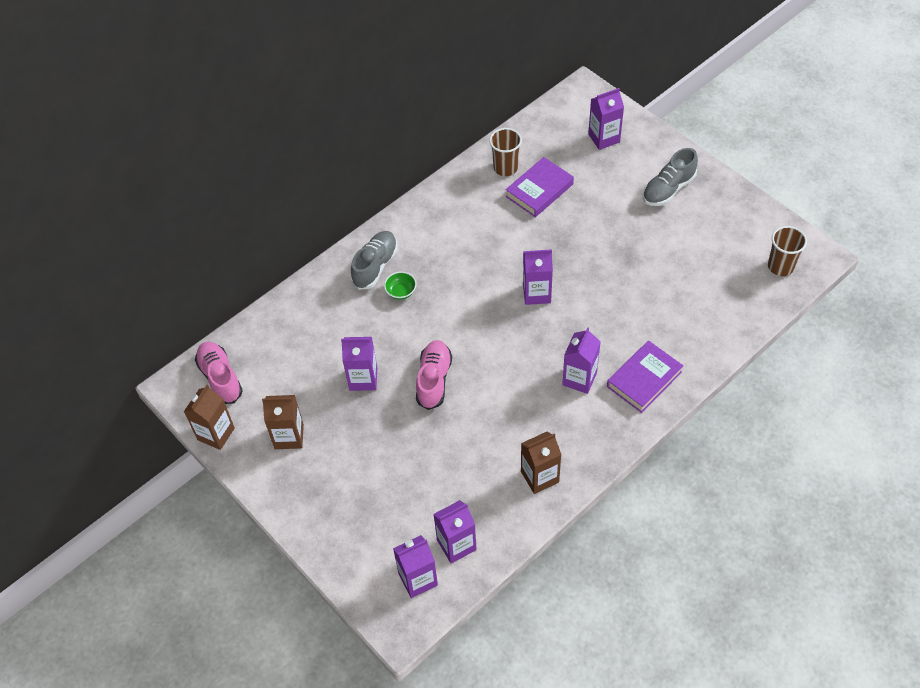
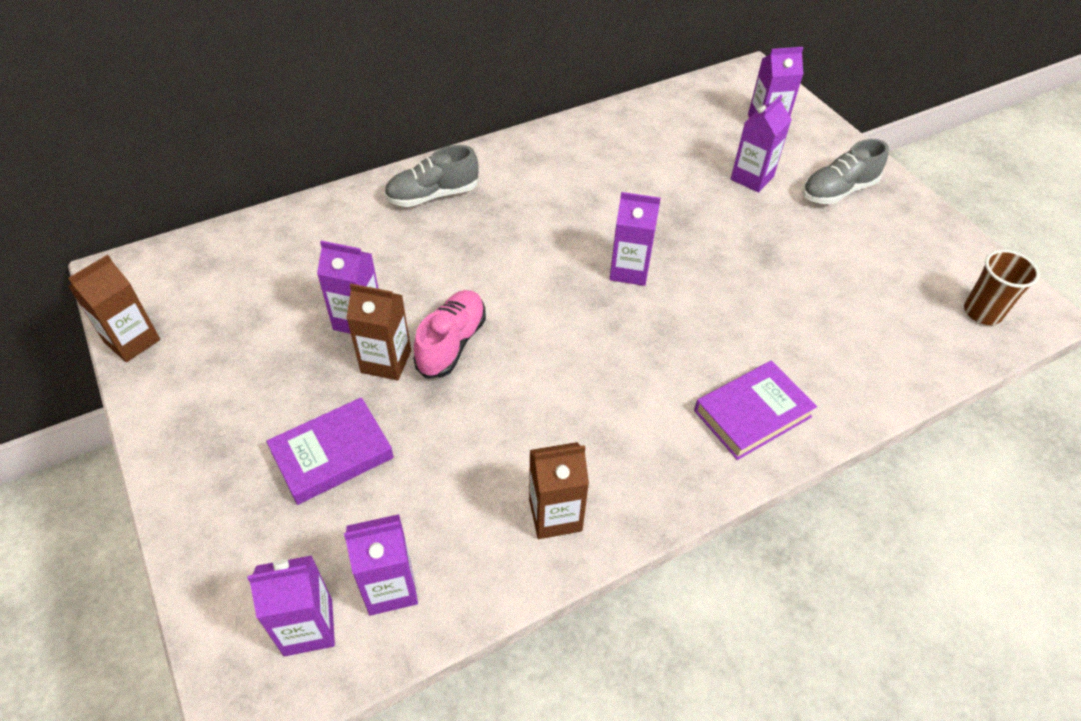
camera: 10 degrees right, 5 degrees down
(220, 378) = (177, 276): pink shoe -> none
(289, 436) = (224, 368): brown carton -> brown carton (386, 361)
(375, 266) = (432, 195): grey shoe -> grey shoe turned 150 degrees counterclockwise
(401, 292) = (452, 230): green bowl -> none
(505, 168) = (634, 128): brown cup -> none
(539, 190) = (669, 159): purple book -> purple book (332, 455)
(579, 379) = (657, 390): purple carton -> purple carton (752, 178)

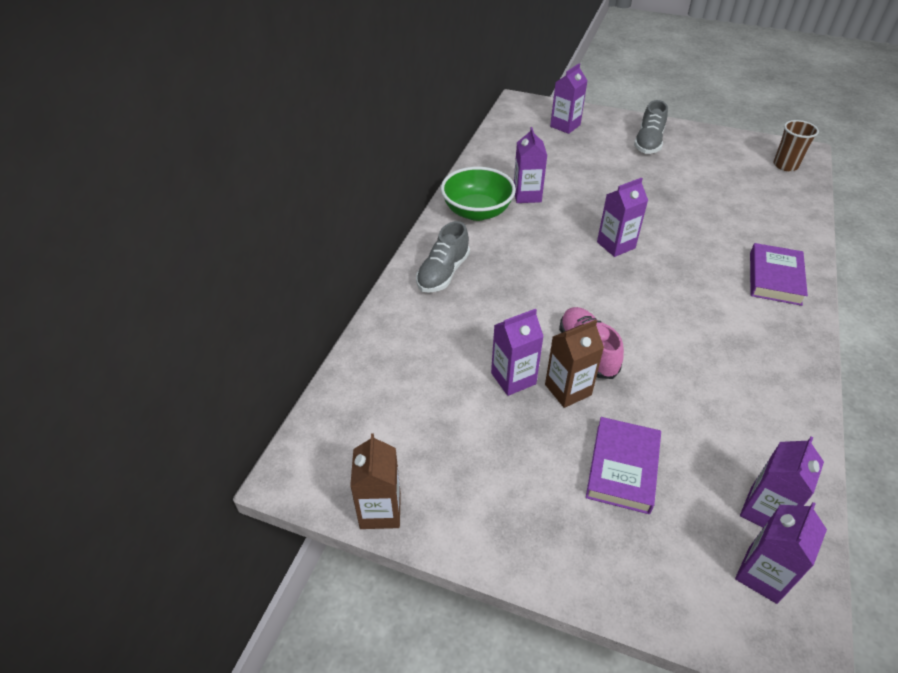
camera: 40 degrees left, 5 degrees down
(543, 158) = (477, 211): none -> green bowl
(555, 515) = (775, 399): brown carton -> none
(752, 178) = (601, 159): purple carton -> purple carton (527, 195)

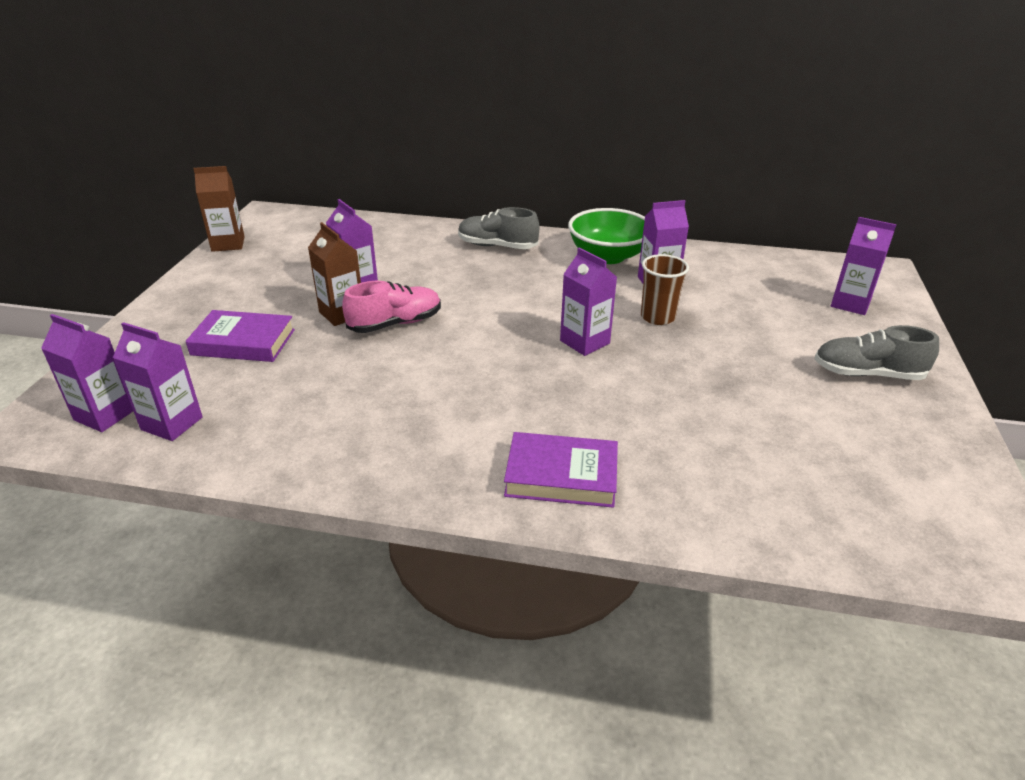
camera: 80 degrees right, 10 degrees down
(785, 165) = (927, 532): brown cup -> brown cup (657, 317)

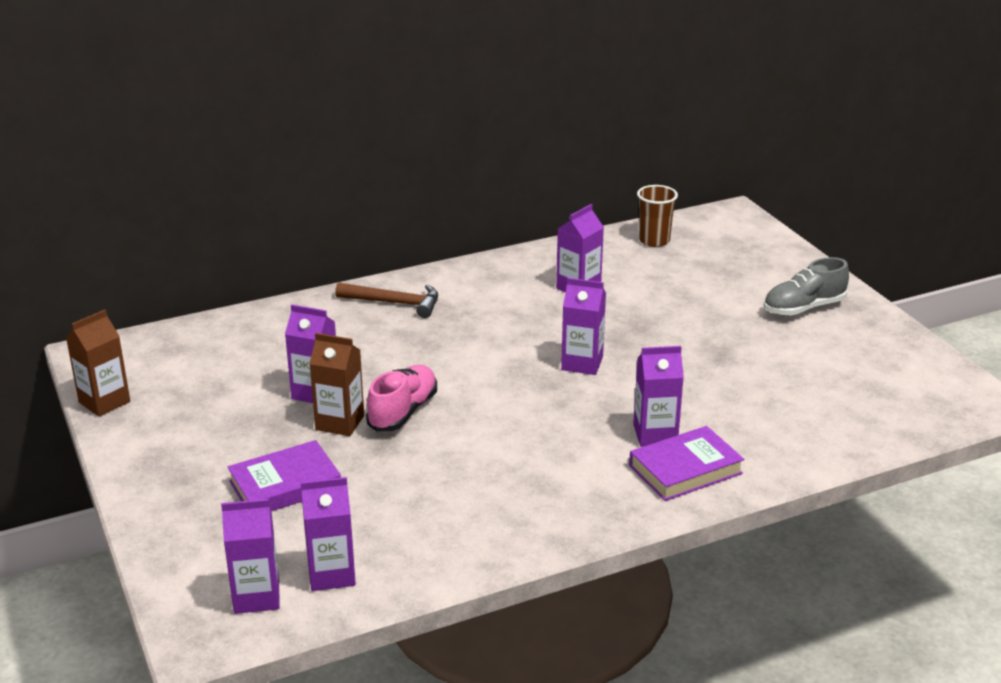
camera: 35 degrees left, 5 degrees down
(497, 246) = (395, 303): grey shoe -> brown hammer
(608, 256) = (508, 277): green bowl -> none
(657, 317) = (613, 319): brown cup -> brown cup (654, 240)
(850, 304) = (740, 253): purple carton -> purple carton (655, 434)

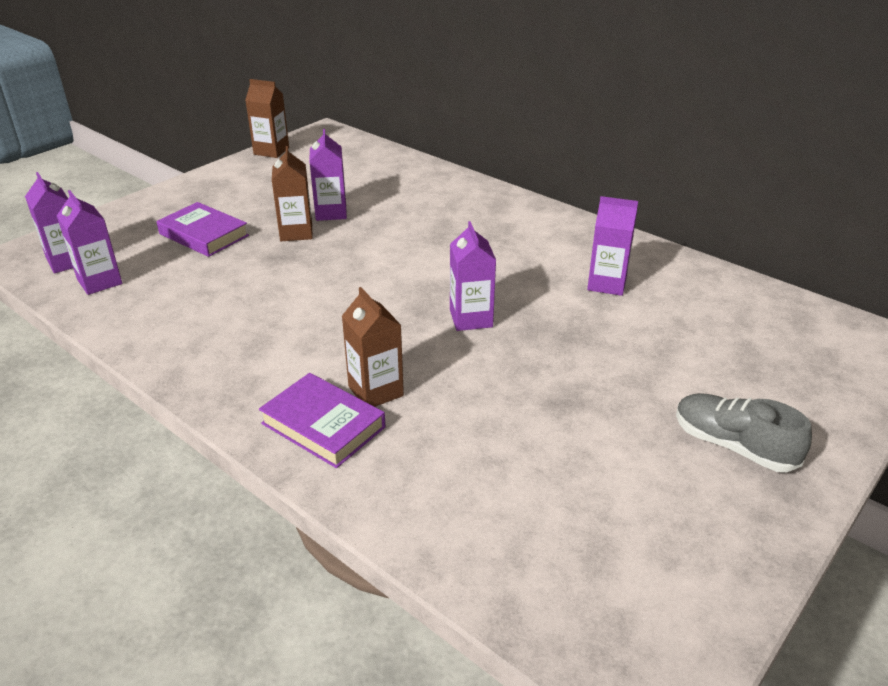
camera: 65 degrees right, 5 degrees up
(395, 303) = (488, 207): brown hammer -> none
(403, 411) = (328, 253): pink shoe -> none
(654, 240) = (756, 305): brown cup -> none
(655, 434) = (375, 391): purple carton -> brown carton

